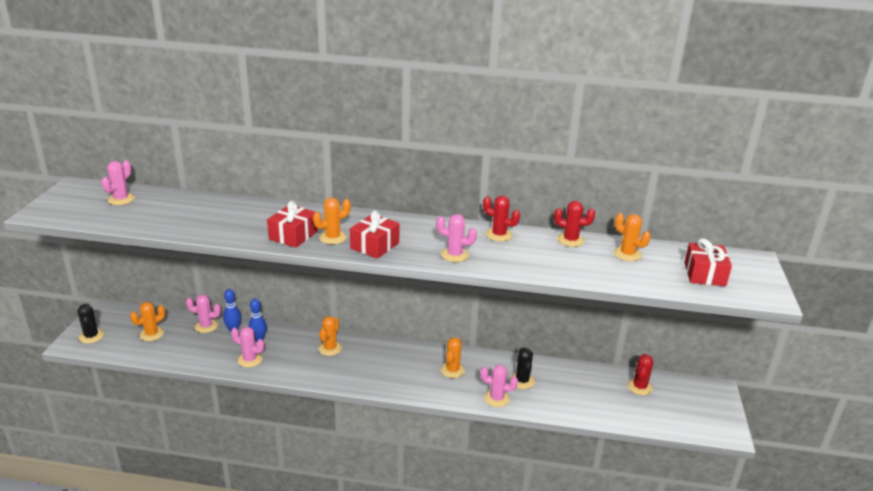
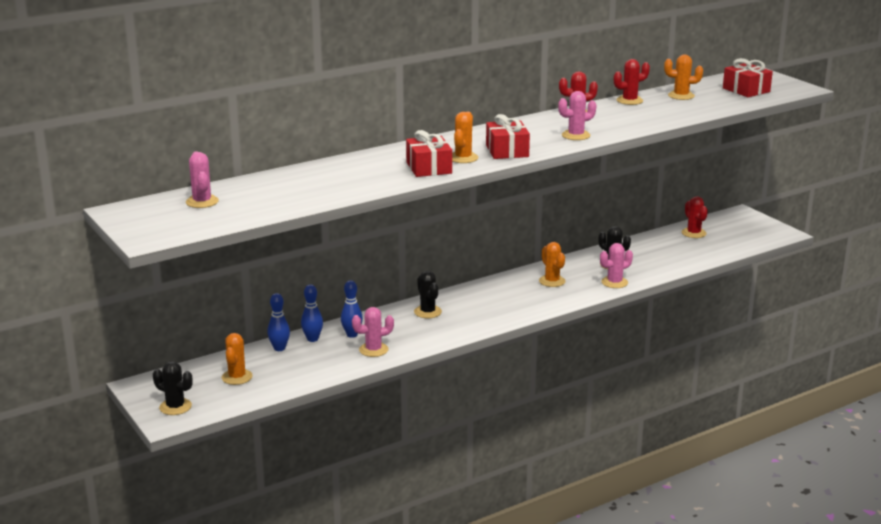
camera: 40 degrees left, 5 degrees down
(206, 326) = (279, 348): pink cactus -> blue bowling pin
(330, 348) = (427, 312): orange cactus -> black cactus

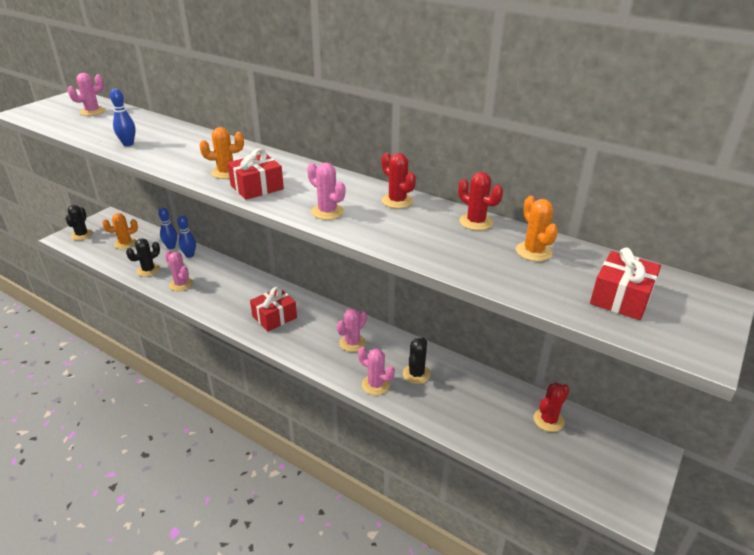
camera: 65 degrees right, 10 degrees up
(352, 335) = (202, 269): blue bowling pin -> blue bowling pin (128, 144)
(427, 312) = (255, 292): black cactus -> black cactus (148, 270)
(429, 168) = (193, 164): red gift -> red gift (274, 317)
(552, 281) = (352, 343): orange cactus -> pink cactus

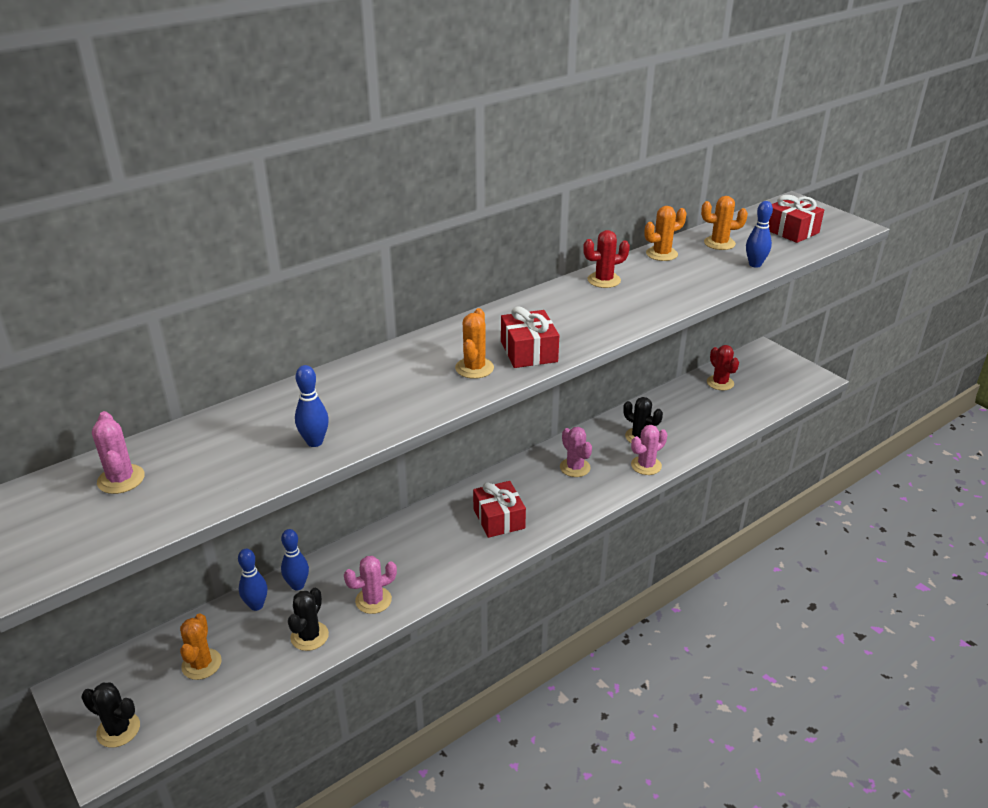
camera: 70 degrees left, 0 degrees up
(148, 270) = (309, 636): black cactus -> black cactus turned 45 degrees clockwise
(327, 212) = (610, 318): pink cactus -> none
(476, 222) = (661, 254): red cactus -> orange cactus
(500, 278) = (755, 264): none -> blue bowling pin

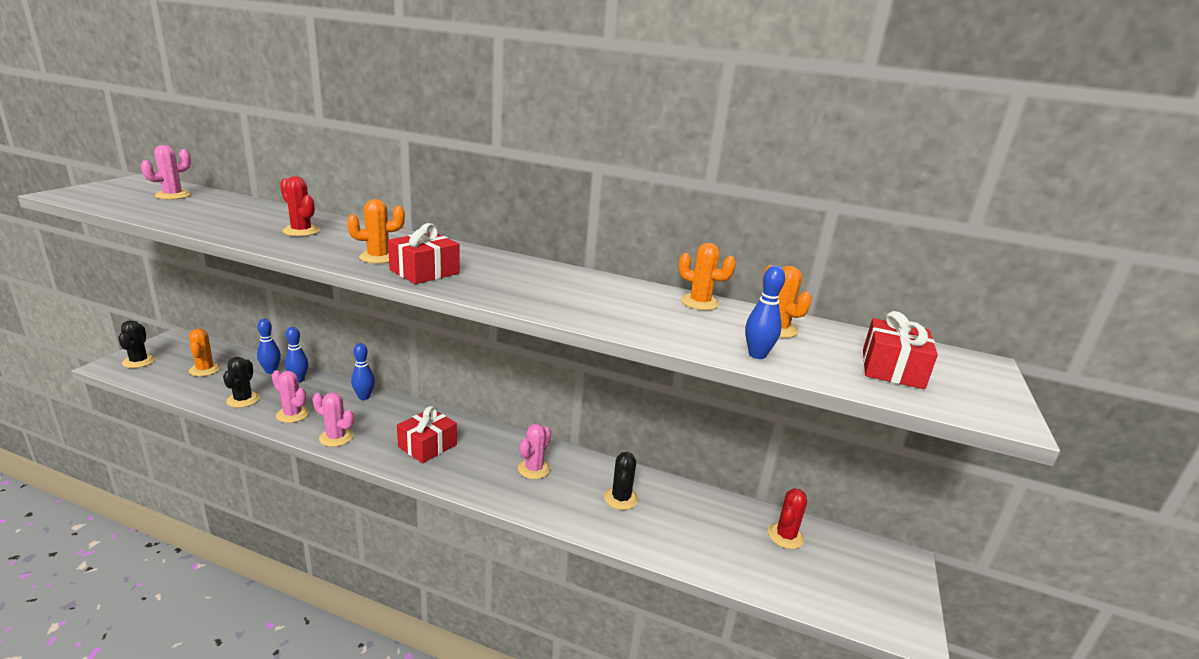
camera: 55 degrees right, 10 degrees down
(201, 664) = (205, 369): orange cactus -> orange cactus turned 75 degrees counterclockwise
(309, 636) = (243, 400): black cactus -> black cactus turned 75 degrees counterclockwise
(314, 442) = (234, 228): blue bowling pin -> blue bowling pin (364, 397)
(604, 280) = (601, 284): red cactus -> red cactus (301, 231)
(646, 465) = (576, 515): pink cactus -> pink cactus (336, 437)

